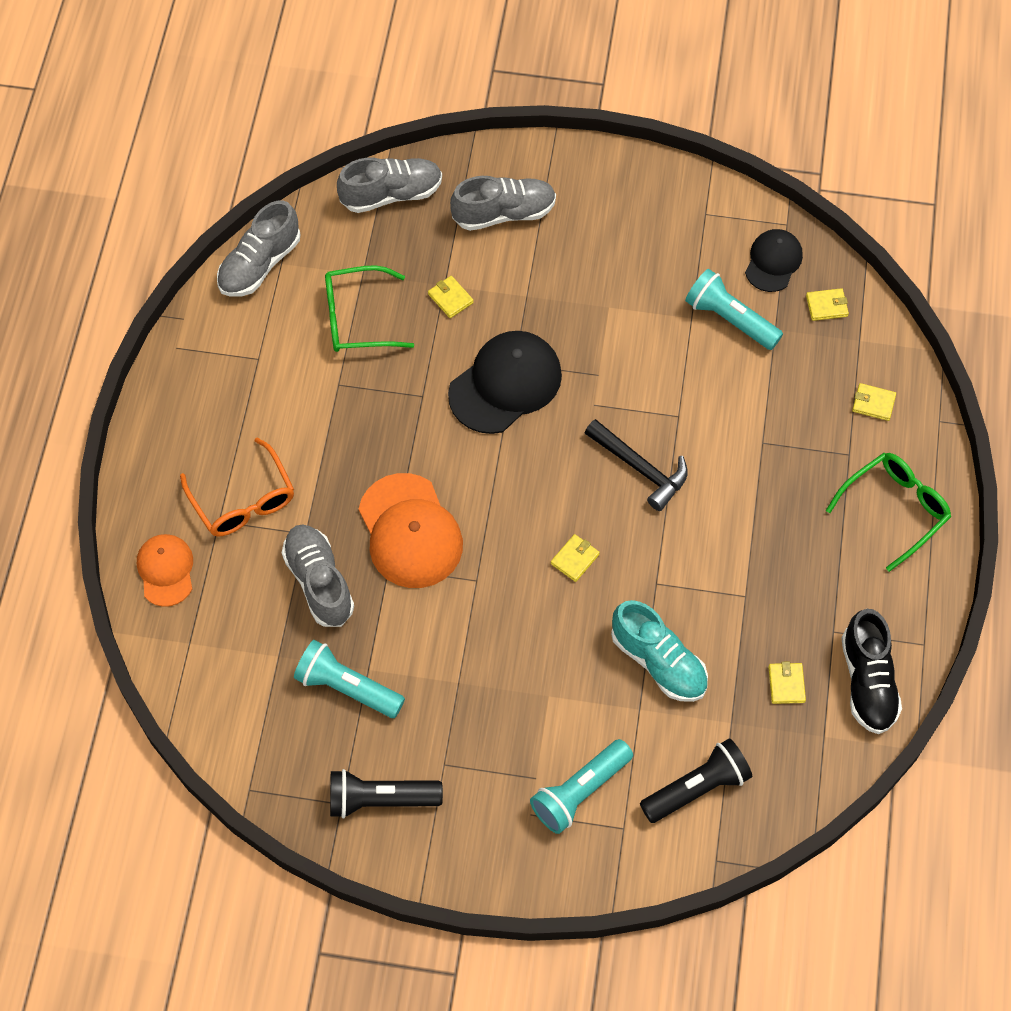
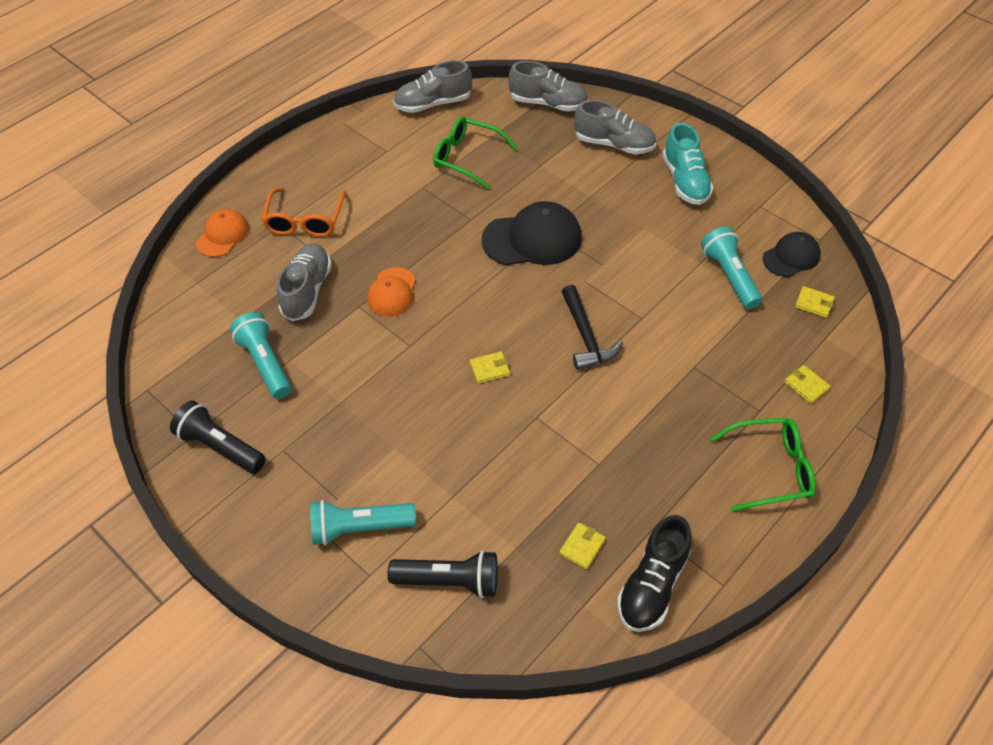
camera: 35 degrees right, 10 degrees down
(410, 531) = (392, 292): orange cap -> orange cap, size x0.60
(450, 298) = (537, 174): yellow wallet -> none
(658, 661) = (494, 471): turquoise shoe -> turquoise shoe (685, 181)

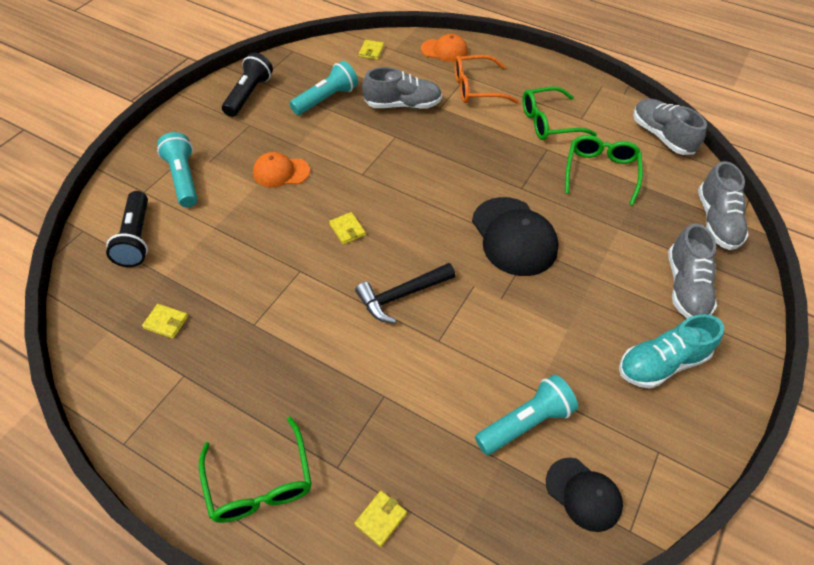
camera: 75 degrees right, 0 degrees up
(384, 176) = (549, 122): none -> green glasses
(392, 292) = (416, 153): orange cap -> orange cap (281, 172)
(652, 585) = (126, 381): black shoe -> none
(814, 303) = (513, 525): yellow wallet -> yellow wallet (371, 51)

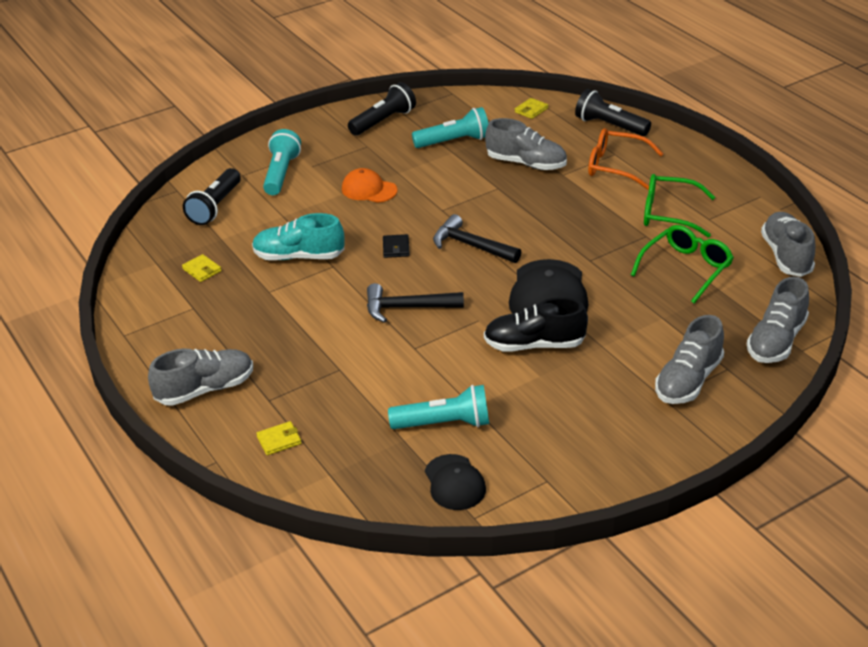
camera: 30 degrees right, 15 degrees down
(260, 482) = (205, 389): green glasses -> grey shoe
(347, 229) = (396, 248): yellow wallet -> black wallet
(413, 205) = (471, 245): none -> black hammer
(444, 50) = (609, 126): orange cap -> black flashlight
(540, 296) = (534, 345): none -> black shoe
(661, 363) = (608, 425): turquoise shoe -> turquoise shoe (299, 256)

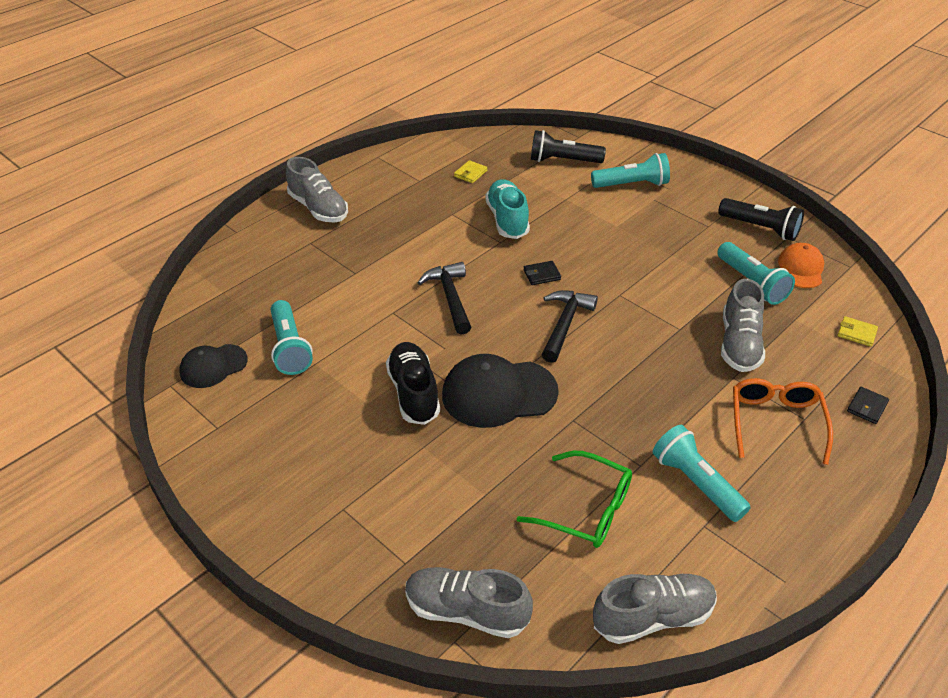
camera: 75 degrees right, 5 degrees up
(279, 440) = (261, 257): yellow wallet -> none
(369, 190) = (631, 241): orange cap -> orange cap (801, 268)
(609, 126) = (867, 407): black flashlight -> black wallet
(668, 214) = (696, 483): green glasses -> turquoise flashlight
(688, 380) = (377, 526): grey shoe -> none

